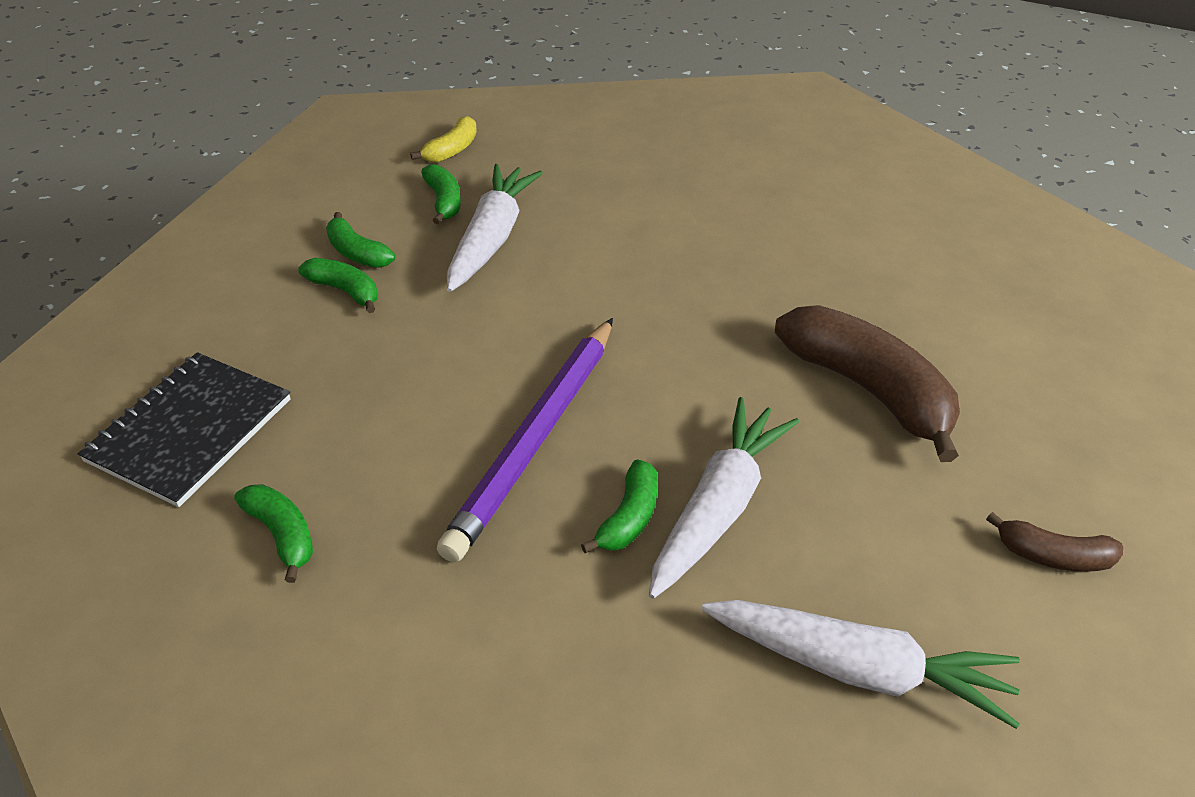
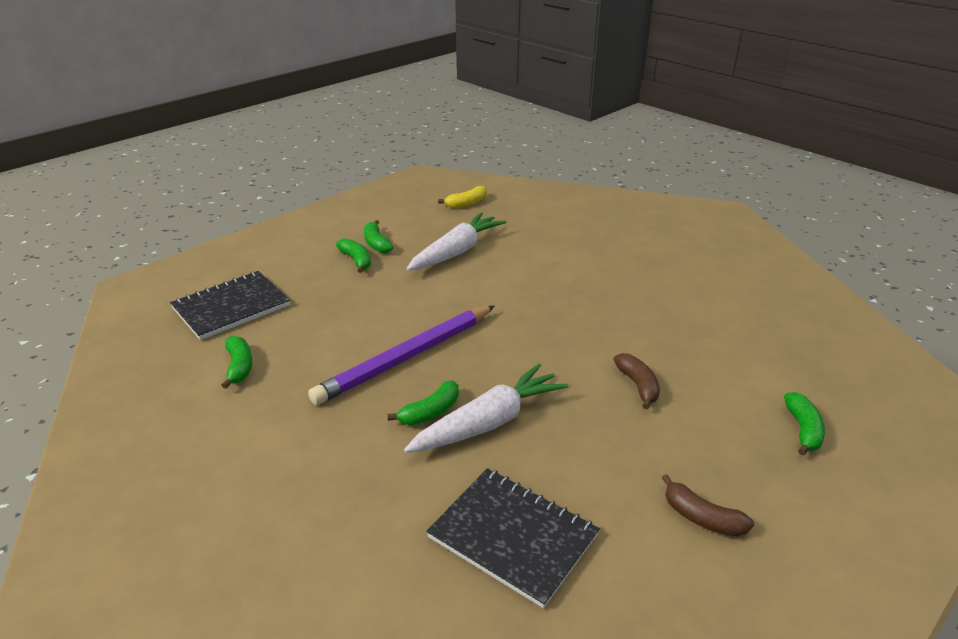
camera: 25 degrees right, 10 degrees down
(443, 202) = (443, 228): green banana -> green banana (803, 430)
(858, 668) = (513, 536): white carrot -> black notebook
(868, 389) = (638, 385): brown banana -> brown banana, size x0.49

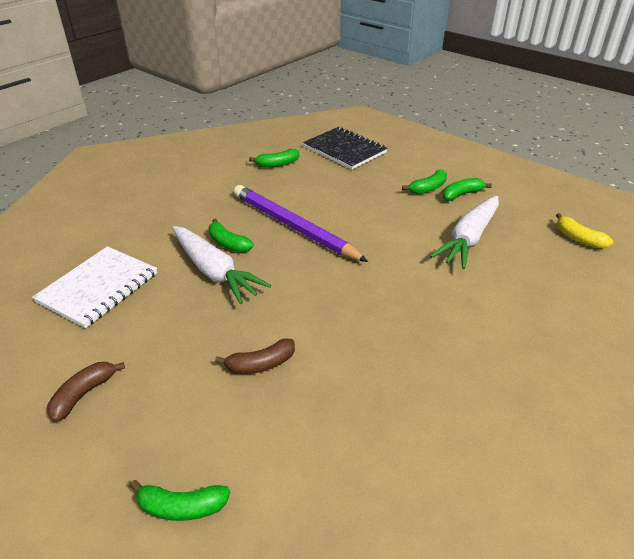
camera: 85 degrees right, 5 degrees up
(456, 252) = (469, 239): white carrot -> white carrot turned 90 degrees clockwise
(513, 536) = (98, 288): black notebook -> white notebook

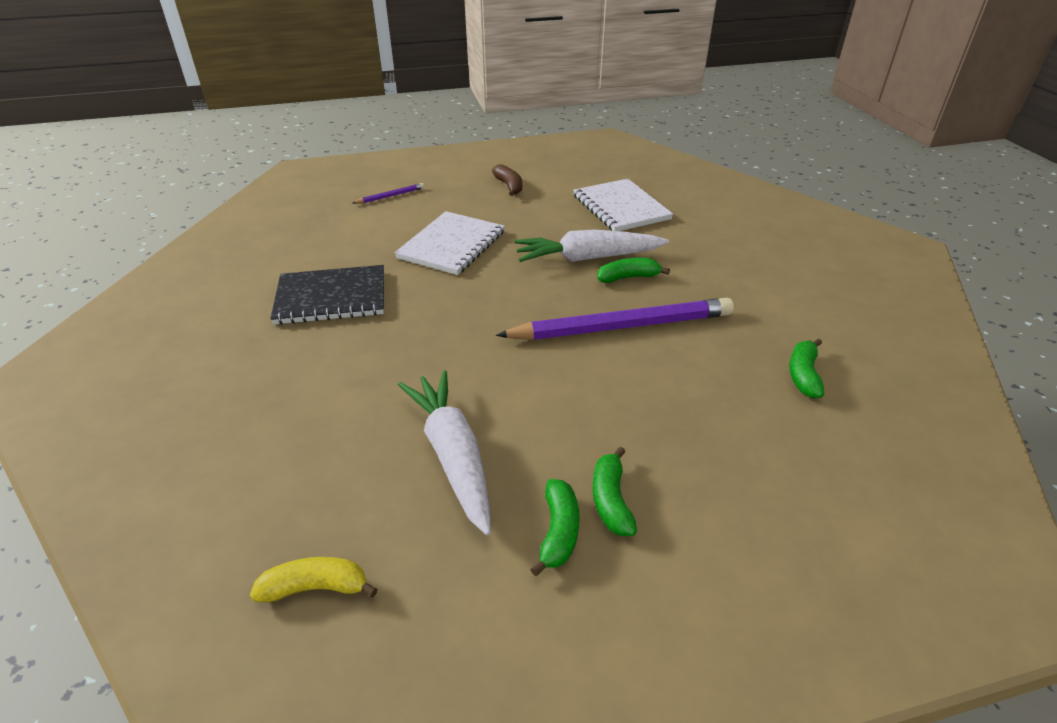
camera: 125 degrees right, 0 degrees up
(181, 507) = (390, 196): green banana -> purple pencil
(260, 364) = (452, 245): brown banana -> white notebook
(345, 150) = (822, 473): black notebook -> black notebook (331, 297)

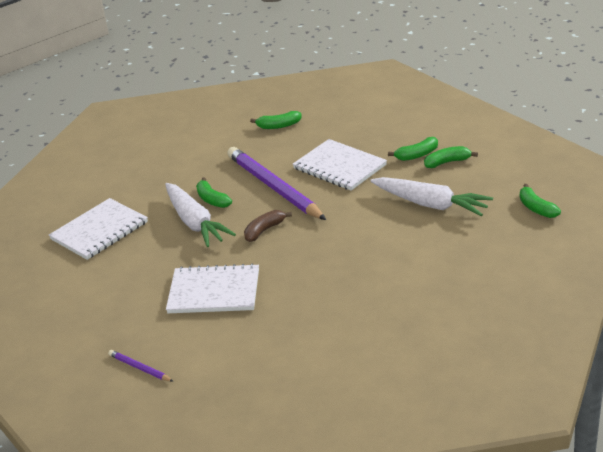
camera: 110 degrees left, 5 degrees down
(316, 588) = (536, 208): yellow banana -> green banana
(331, 297) = (329, 316): black notebook -> none
(453, 455) = (430, 204): white carrot -> white carrot turned 105 degrees counterclockwise
(509, 186) = (82, 302): brown banana -> brown banana (264, 230)
(634, 398) = (339, 167): none -> white notebook

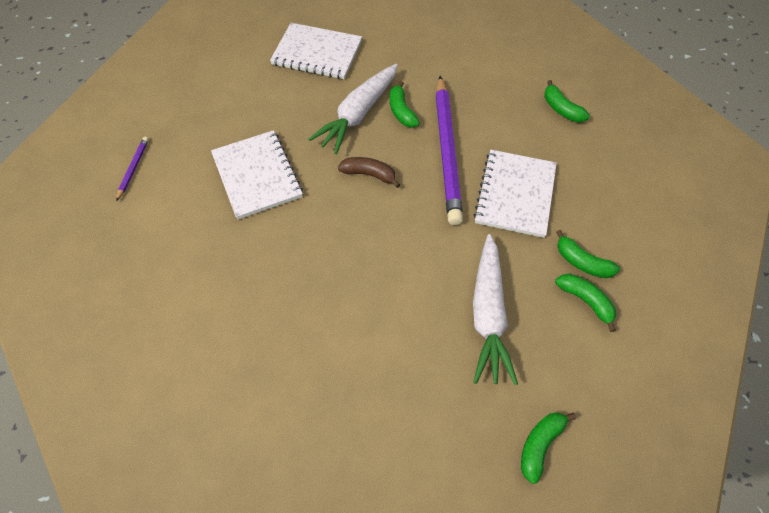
camera: 60 degrees right, 25 degrees up
(212, 200) = (401, 111): green banana -> green banana turned 45 degrees counterclockwise
(274, 187) = (447, 151): purple pencil -> purple pencil turned 150 degrees clockwise

